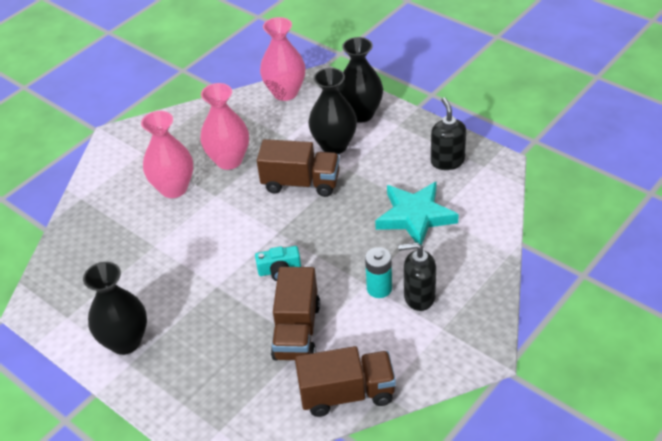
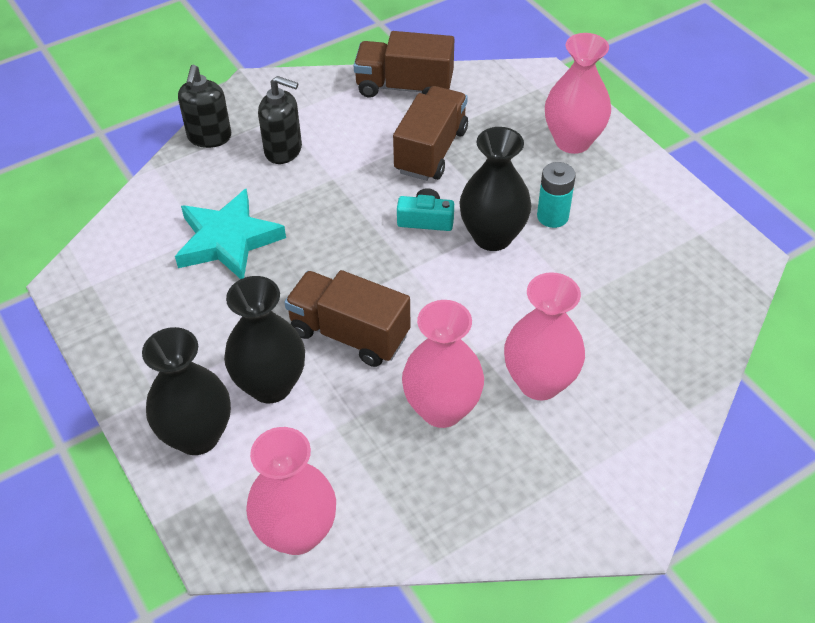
camera: 165 degrees left, 5 degrees up
(125, 341) = (627, 188): black vase -> black vase (492, 236)
(176, 376) = (572, 141): none -> pink vase
(379, 288) = (321, 170): turquoise battery -> turquoise battery (552, 216)
(447, 161) = (132, 307): black soap dispenser -> black soap dispenser (209, 137)

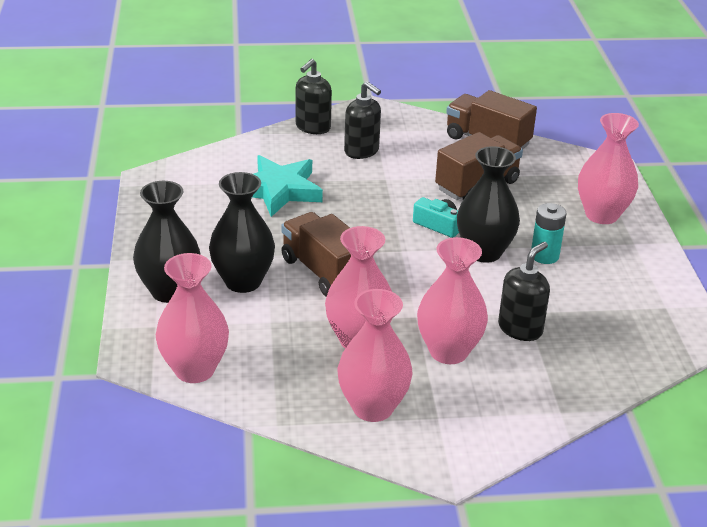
camera: 25 degrees right, 15 degrees down
(512, 492) = (373, 407): none -> pink vase
(588, 321) = (520, 329): none -> black soap dispenser

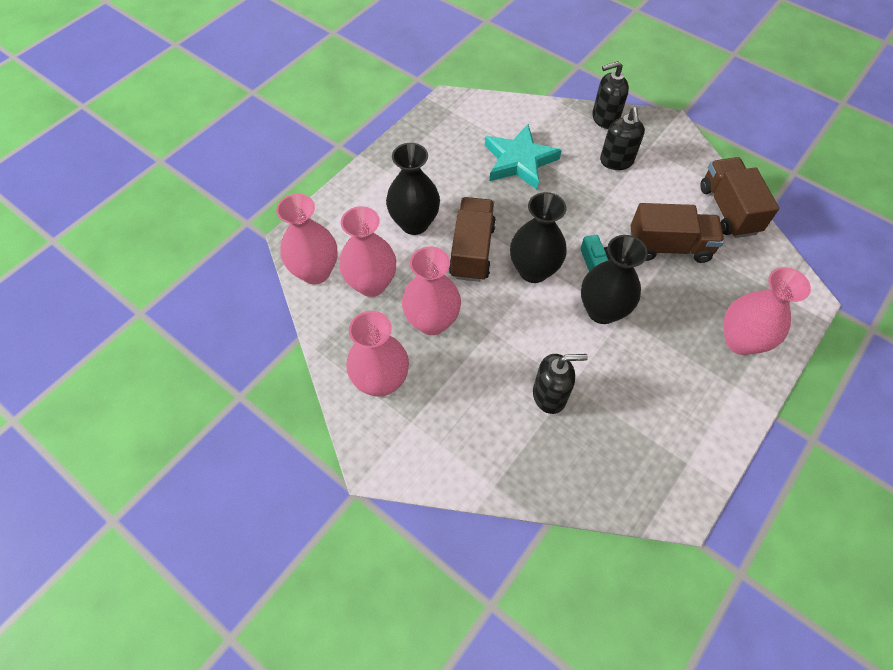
camera: 45 degrees right, 25 degrees up
(169, 291) = (365, 201): black vase -> black vase (533, 270)
(448, 351) = (478, 376): pink vase -> pink vase (371, 284)
(544, 256) = (645, 346): turquoise battery -> none

